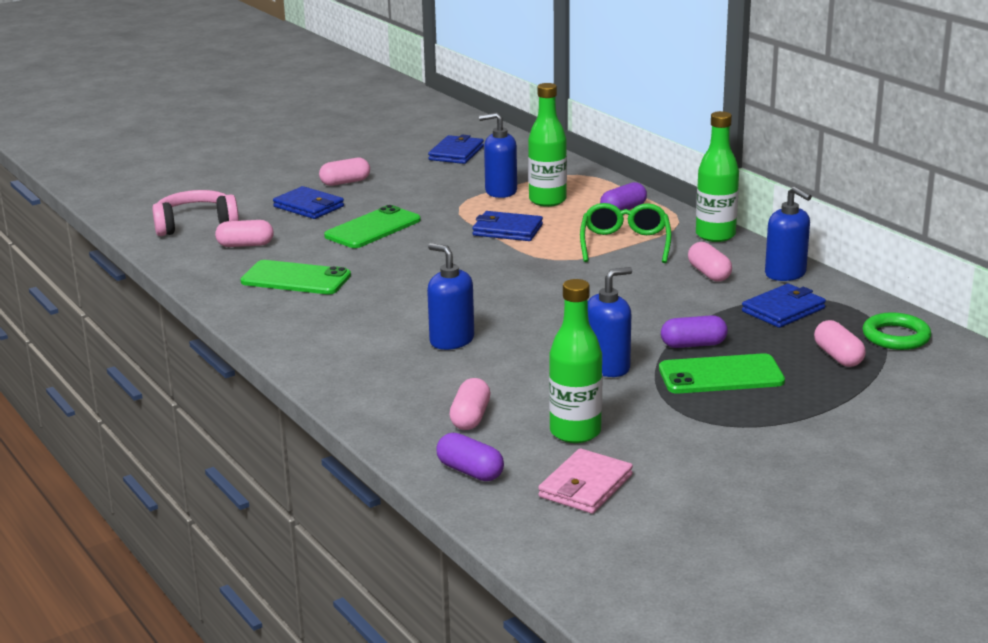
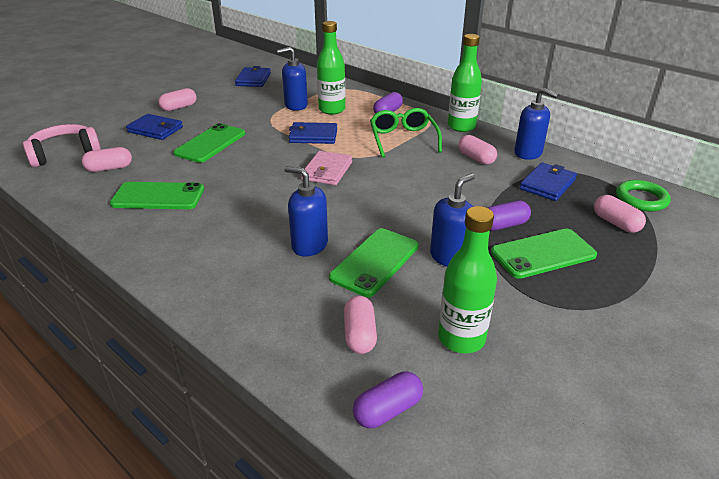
camera: 15 degrees left, 10 degrees up
(470, 471) = (388, 410): purple capsule -> purple capsule turned 60 degrees counterclockwise
(518, 362) = (375, 262): none -> green phone
(585, 486) = (507, 411): pink wallet -> pink wallet (327, 171)

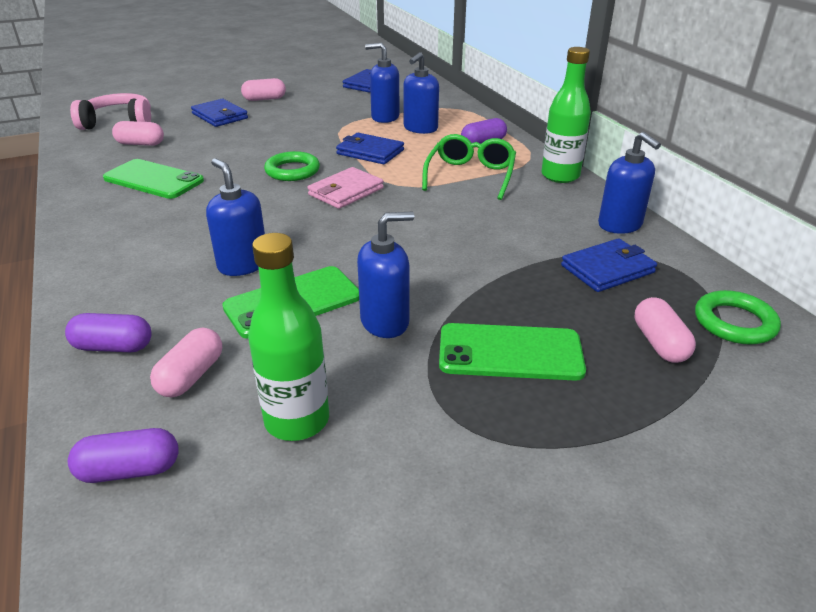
camera: 25 degrees right, 0 degrees up
(210, 143) = (257, 139): green phone -> none
(268, 163) = (292, 171): none -> green ring
(332, 110) = (420, 129): green bottle -> blue soap dispenser
(476, 158) = (540, 216): pink capsule -> none
(503, 225) = (493, 303): purple capsule -> purple capsule (113, 347)

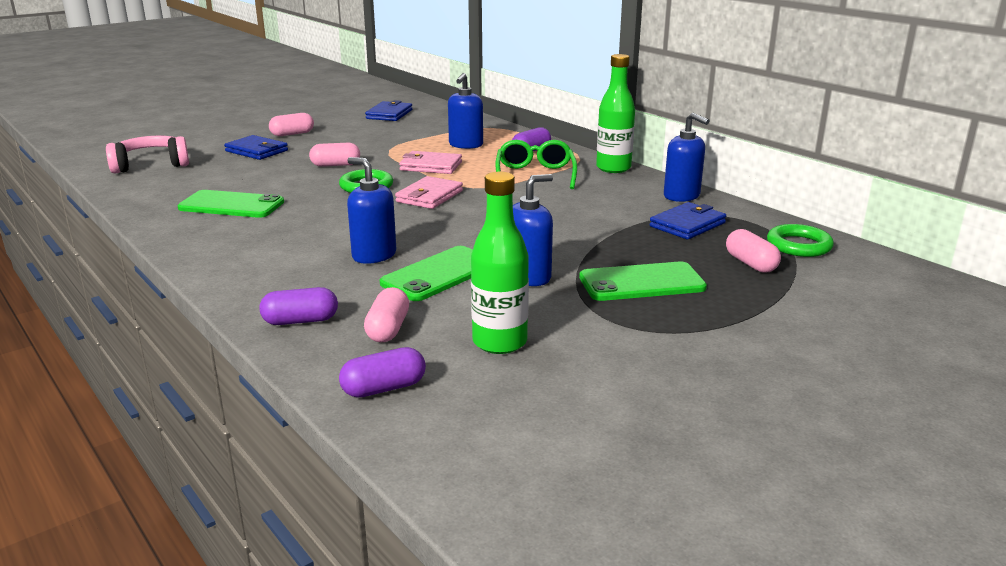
camera: 15 degrees left, 10 degrees down
(140, 144) = (191, 179): pink capsule -> pink capsule (335, 165)
(370, 152) = (430, 166): blue wallet -> pink wallet
(385, 117) = (425, 139): blue soap dispenser -> none

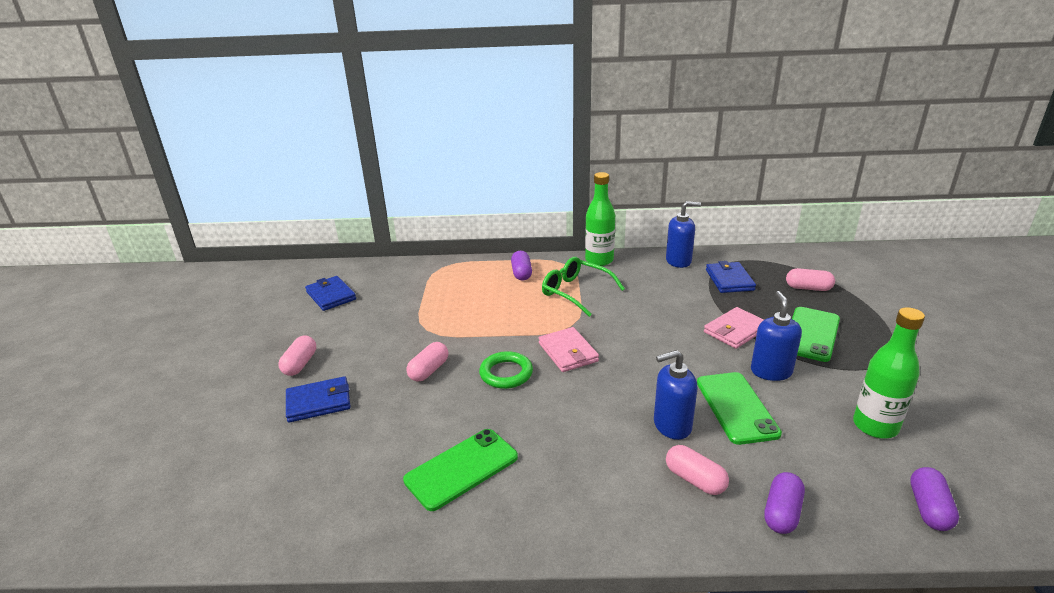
camera: 50 degrees left, 5 degrees up
(151, 165) = (252, 491): pink headphones -> none
(388, 329) = (825, 470): pink capsule -> pink capsule (695, 479)
(430, 166) = (498, 326): pink wallet -> pink wallet (735, 330)
(465, 145) = (469, 293): blue soap dispenser -> none
(798, 245) = (792, 263): green ring -> none

